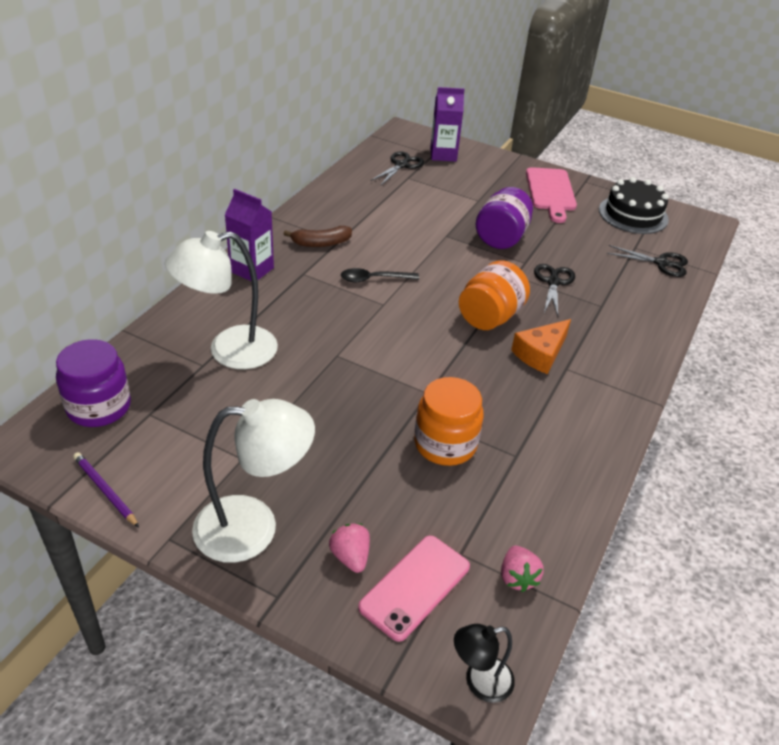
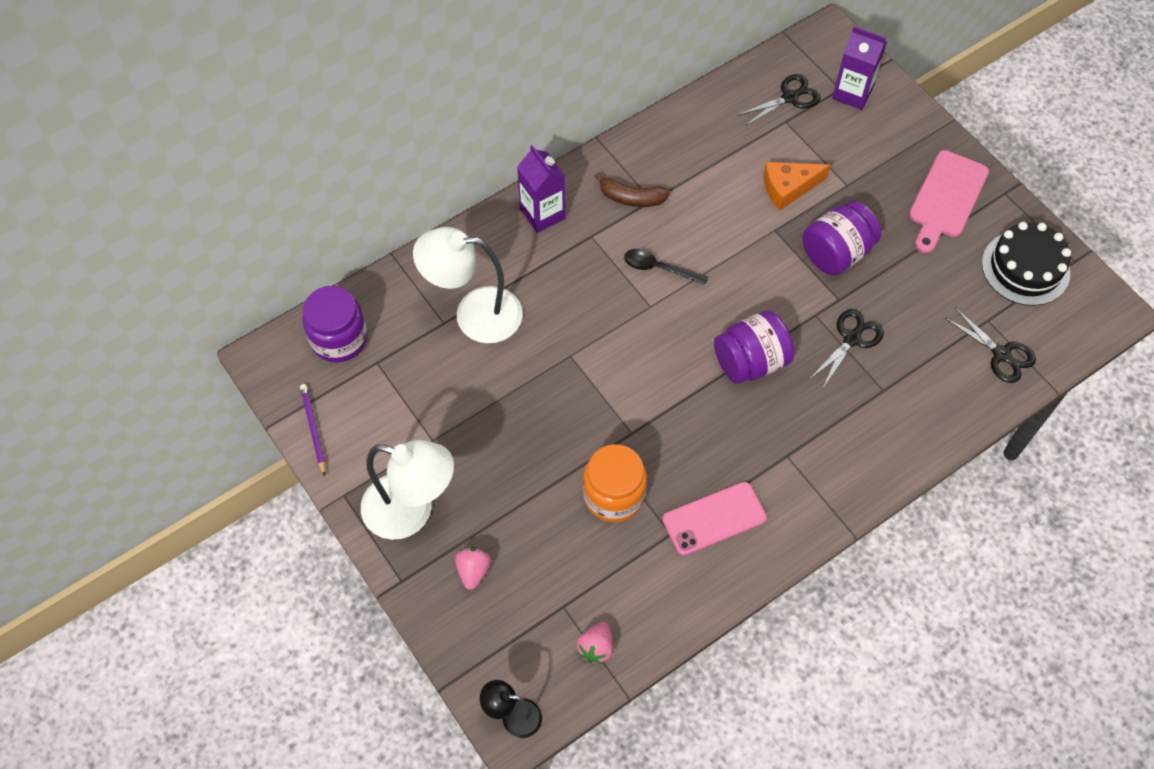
camera: 30 degrees right, 20 degrees up
(415, 587) = (509, 619): pink phone -> pink phone (714, 519)
(490, 317) = (750, 362): orange jar -> purple jar
(540, 354) = (772, 428): orange cheese -> orange cheese (788, 188)

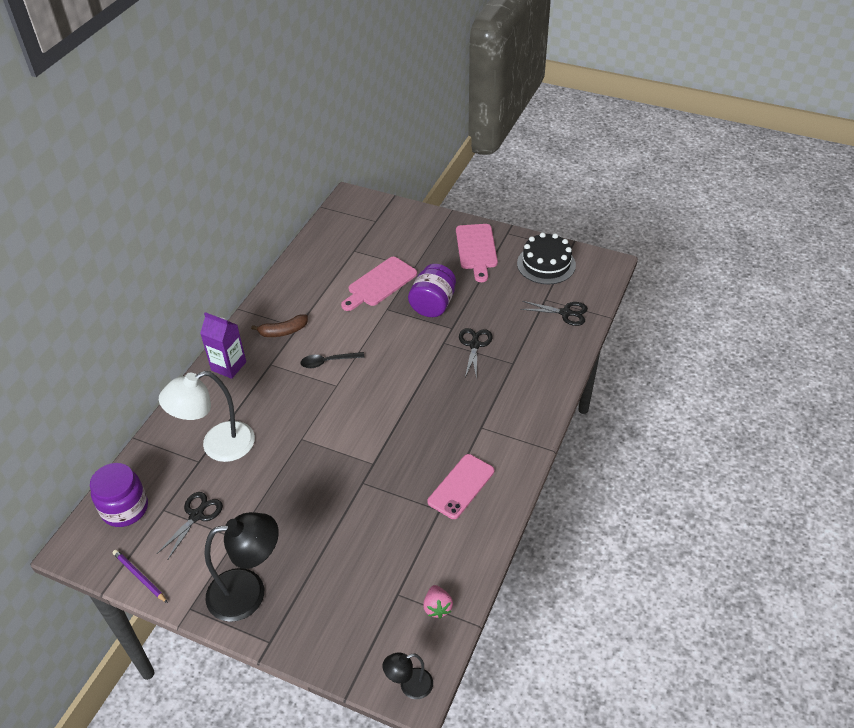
camera: 30 degrees left, 15 degrees down
(411, 511) = (249, 592): white lamp -> black lamp
(473, 571) = (319, 606): pink strawberry -> none
(614, 495) = (386, 507): orange jar -> none
(750, 362) = (422, 386): purple jar -> none
(788, 188) = (380, 283): orange cheese -> pink cutting board
(790, 97) = (348, 237): black scissors -> black scissors (197, 515)
(852, 93) = (384, 220): purple carton -> none

